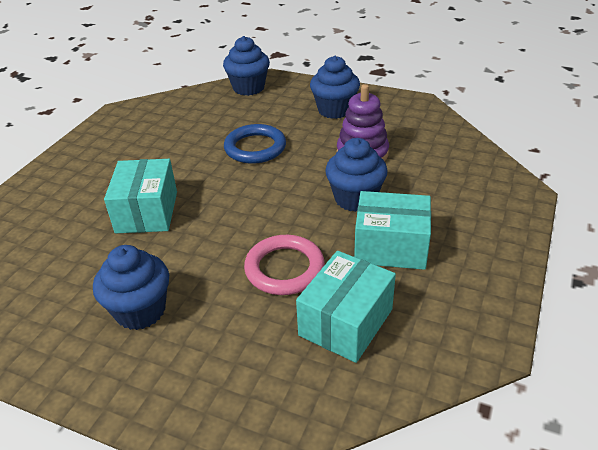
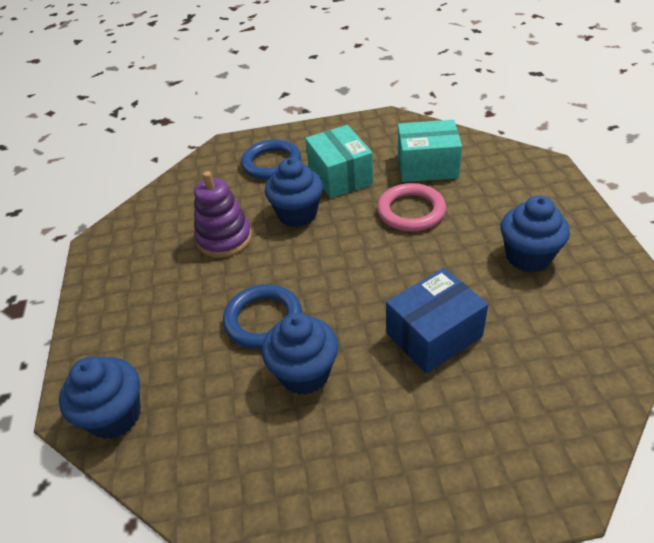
camera: 120 degrees left, 5 degrees up
(147, 212) = (434, 335): turquoise box -> blue box
(334, 110) = (144, 296): blue cupcake -> blue cupcake (304, 373)
(458, 210) = (271, 163): none -> blue ring

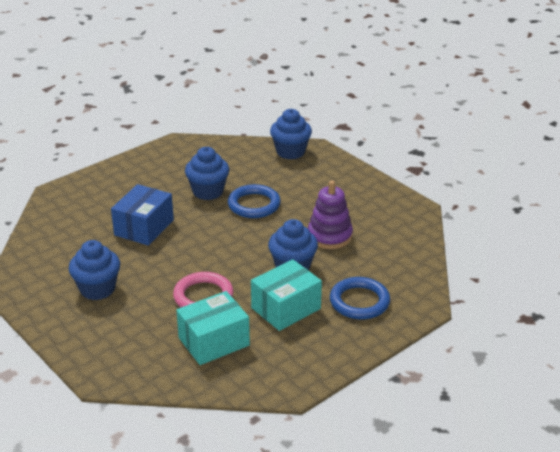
camera: 145 degrees right, 10 degrees down
(340, 176) = (286, 308): turquoise box -> turquoise box turned 75 degrees counterclockwise

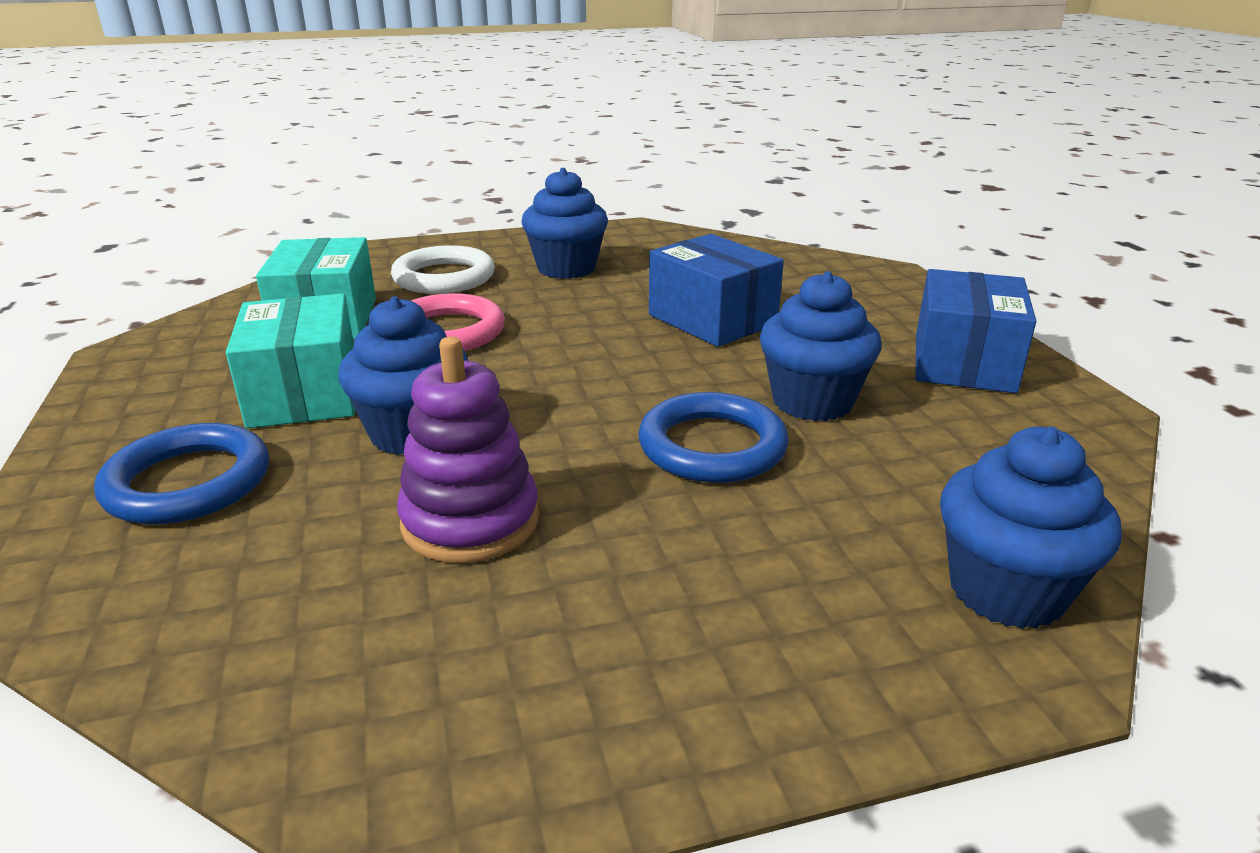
camera: 115 degrees right, 5 degrees down
(133, 327) = (444, 277): none -> white ring
(154, 166) = (963, 363): none -> blue box

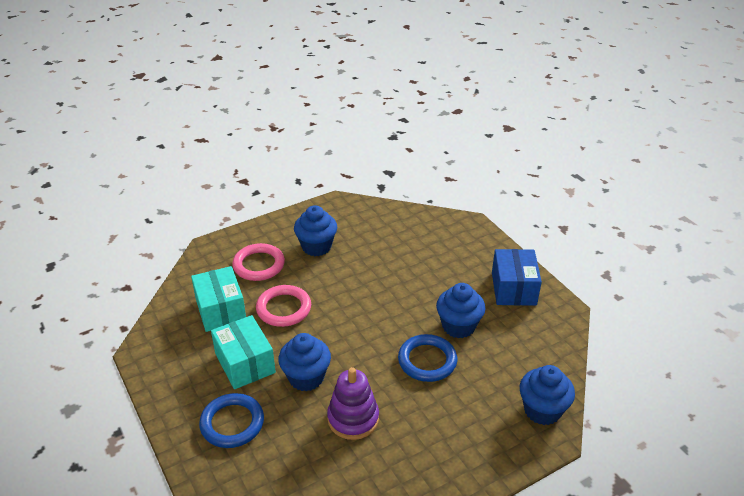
camera: 15 degrees left, 10 degrees up
(444, 277) = (259, 265): white ring -> pink ring
(712, 319) = (401, 277): blue box -> none

